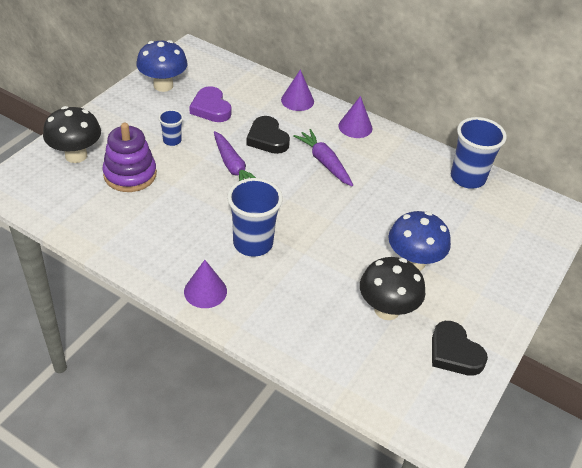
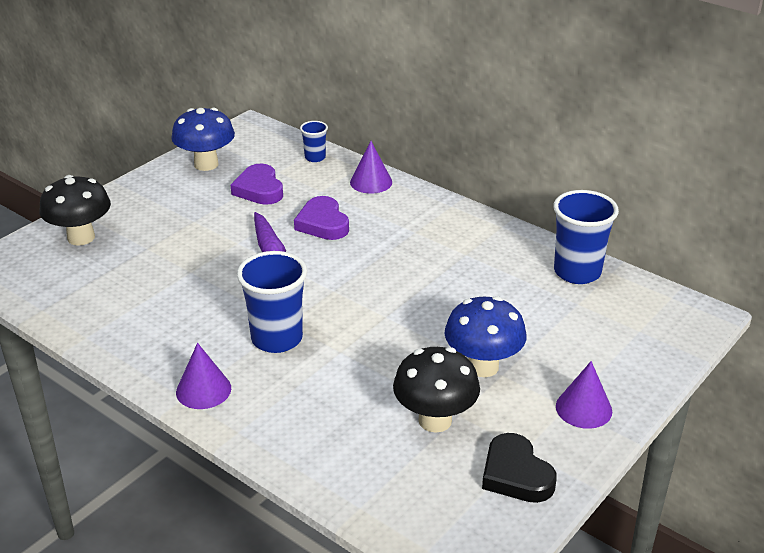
camera: 10 degrees right, 10 degrees down
(130, 174) = (141, 259): purple stacking toy -> none
(172, 140) = (202, 223): blue cup -> blue cup (315, 157)
(267, 139) = (323, 223): black heart -> purple heart
(324, 162) = (390, 251): purple carrot -> none
(355, 127) = (439, 212): purple cone -> purple cone (583, 408)

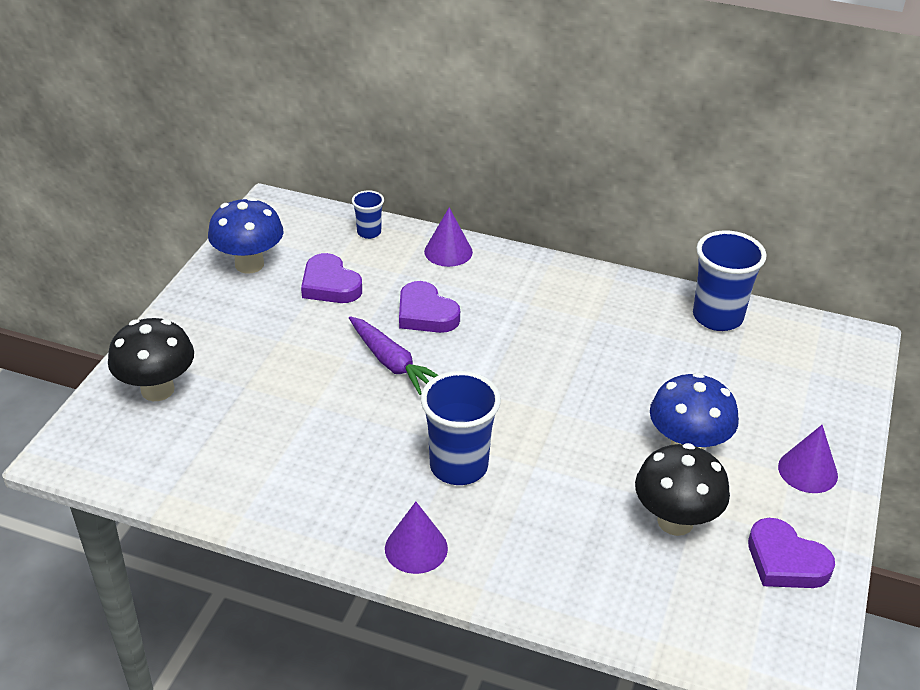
camera: 20 degrees left, 5 degrees up
(516, 474) = (785, 561): black heart -> purple heart

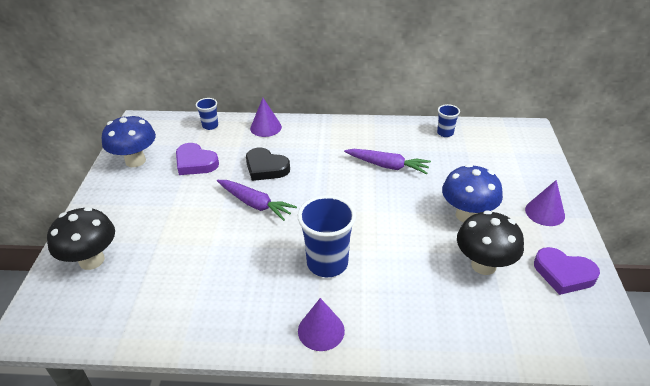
camera: 15 degrees left, 0 degrees up
(426, 314) = (266, 168): purple heart -> black heart
(604, 349) = (387, 166): none -> purple carrot
(717, 317) = (445, 133): blue cup -> blue cup, size x0.52

